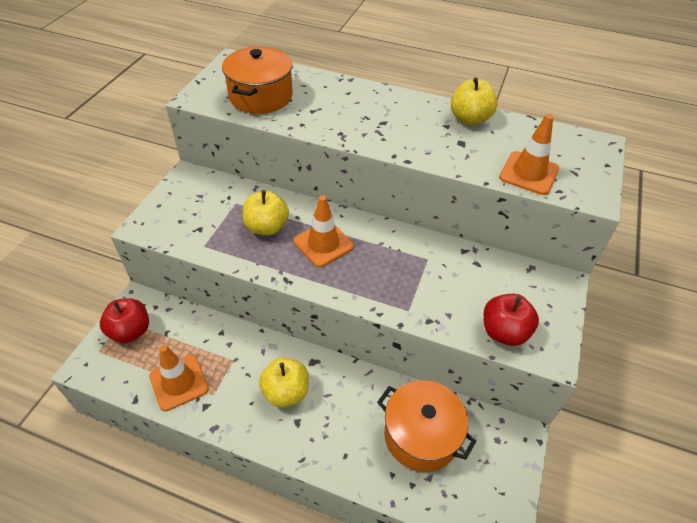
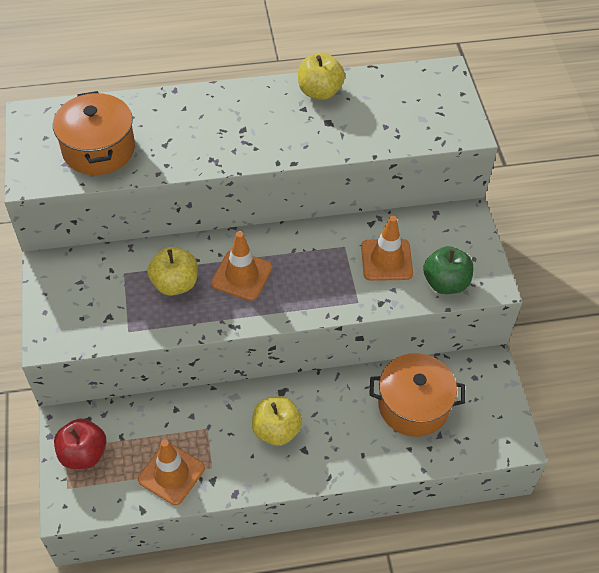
camera: 30 degrees left, 5 degrees up
(504, 332) = (445, 283): red apple -> green apple
(529, 173) = (404, 130): orange traffic cone -> orange traffic cone (386, 260)

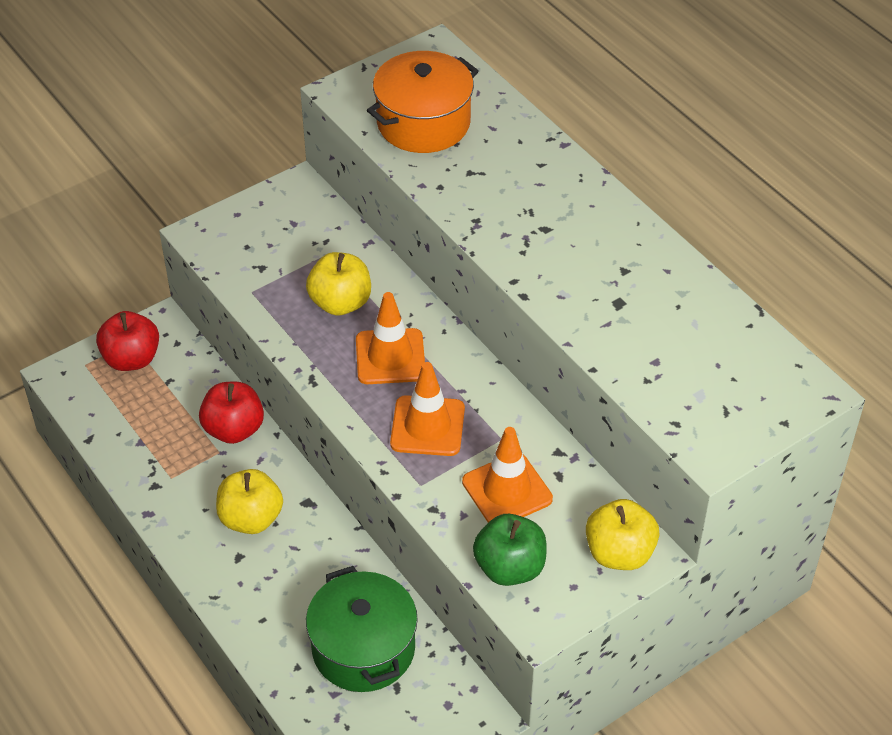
camera: 65 degrees right, 5 degrees down
(171, 474) = (145, 445): orange traffic cone -> orange traffic cone (427, 426)
(192, 412) = (234, 429): none -> red apple
(319, 92) = (667, 274): yellow apple -> yellow apple (619, 553)
(413, 405) = (363, 648): orange pot -> green pot

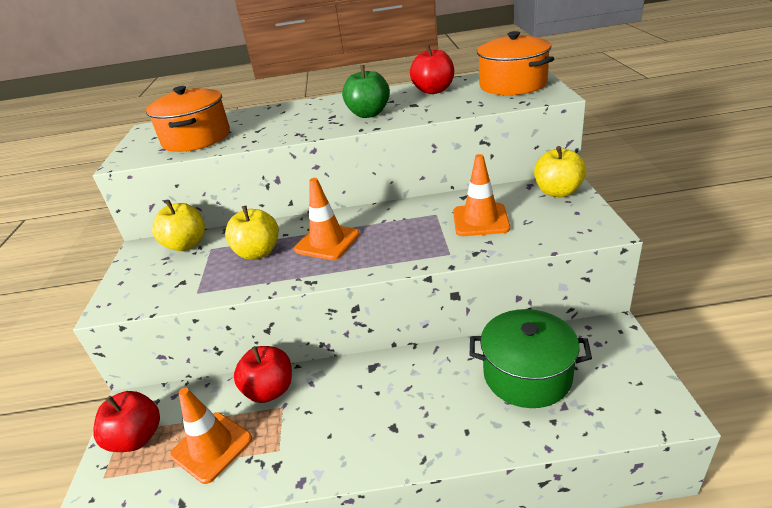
camera: 55 degrees left, 15 degrees down
(251, 518) = (361, 406): yellow apple -> yellow apple (186, 245)
(427, 426) = (401, 239): orange traffic cone -> orange traffic cone (212, 447)
(509, 568) = (548, 232): green apple -> green apple (369, 114)
(682, 305) = (434, 91): none -> red apple
(741, 393) = (512, 85): none -> orange pot

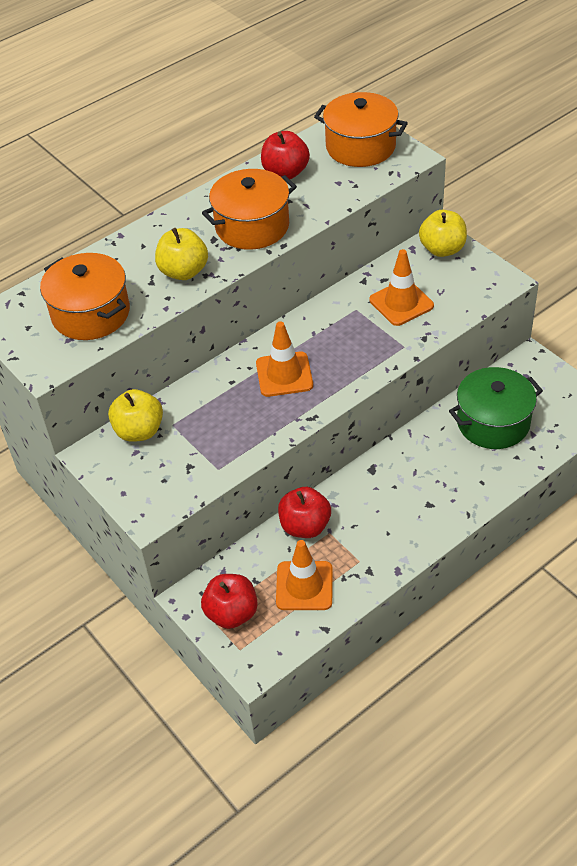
camera: 35 degrees left, 15 degrees up
(258, 252) = (228, 410): yellow apple -> yellow apple (184, 271)
(369, 114) = (252, 226): green apple -> orange pot

